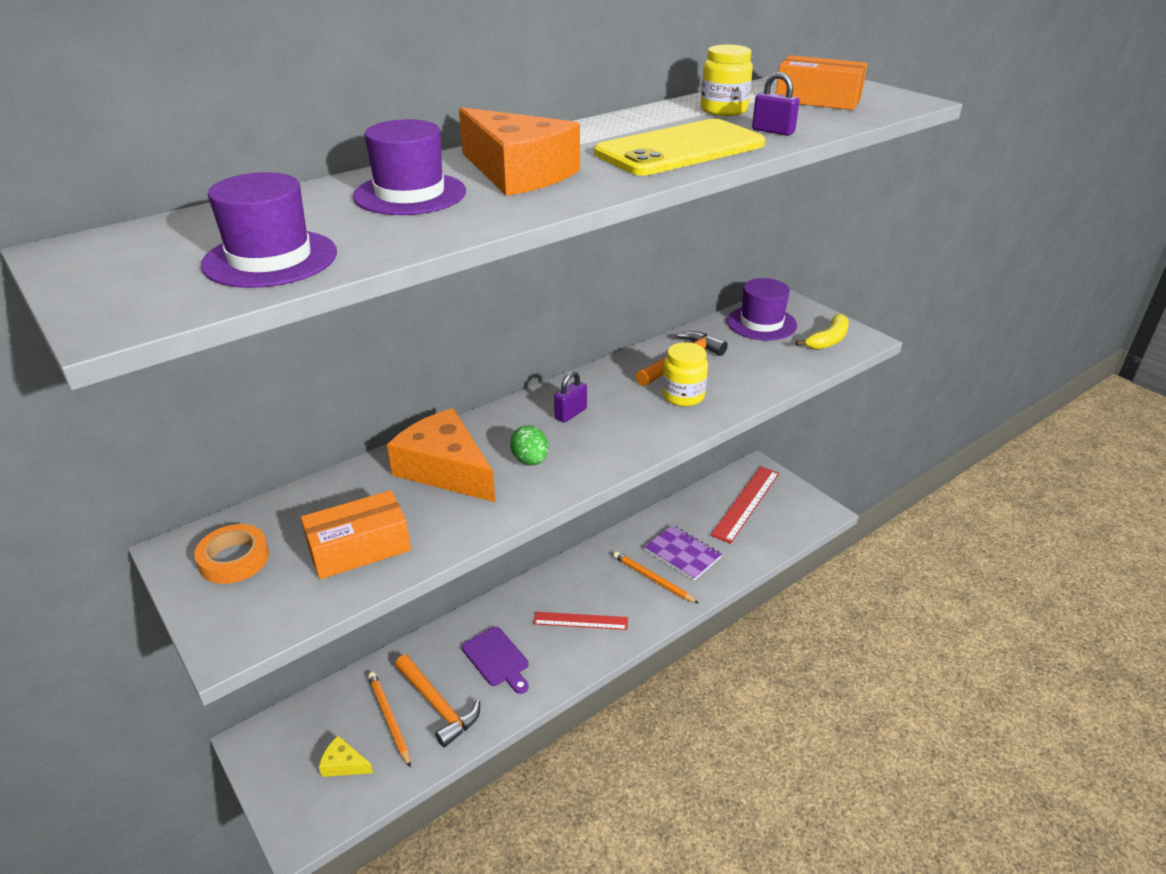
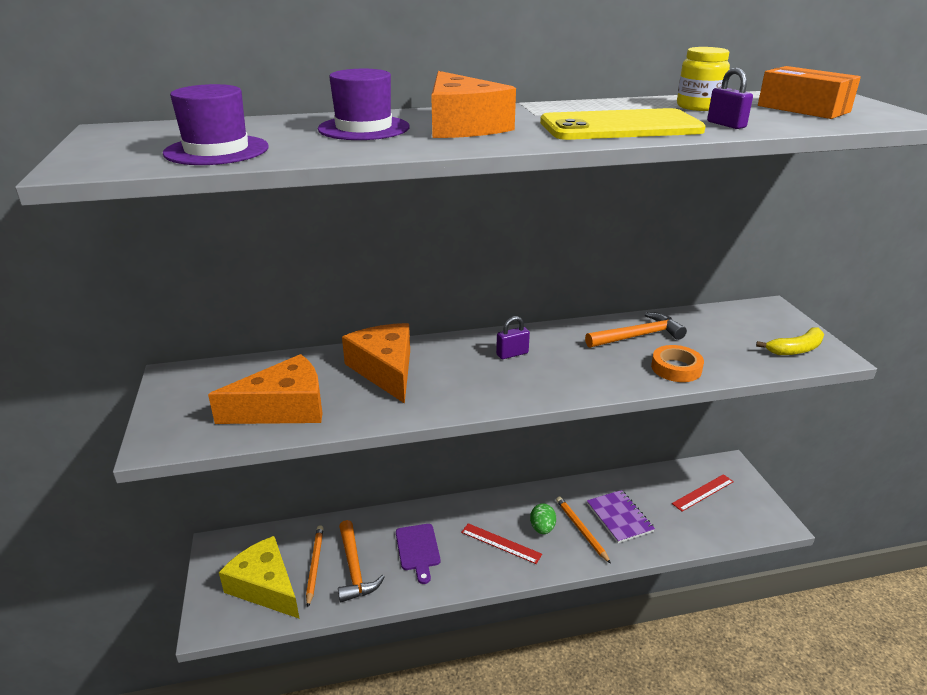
camera: 25 degrees right, 5 degrees down
(234, 559) = (200, 391): orange tape -> orange tape (676, 368)
(344, 764) = (265, 586): yellow cheese -> yellow cheese, size x2.13
(359, 548) = (284, 408): orange box -> orange cheese
(530, 460) = (454, 380): green egg -> green egg (542, 528)
(683, 396) = (619, 363): yellow jar -> none
(746, 503) = (703, 492): red ruler -> red ruler, size x0.64
(761, 323) = (736, 322): purple hat -> none

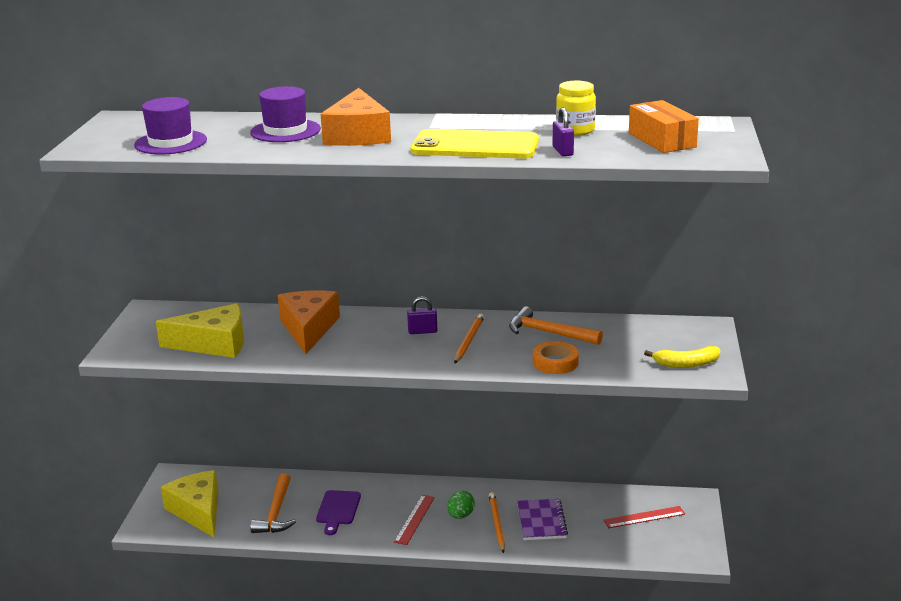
camera: 20 degrees right, 5 degrees down
(284, 408) = (214, 344): orange cheese -> yellow cheese
(315, 565) = (245, 504): orange pencil -> orange pencil (469, 341)
(501, 543) = (414, 519): red ruler -> red ruler turned 60 degrees clockwise
(638, 336) = (548, 333): orange hammer -> orange hammer turned 150 degrees counterclockwise

